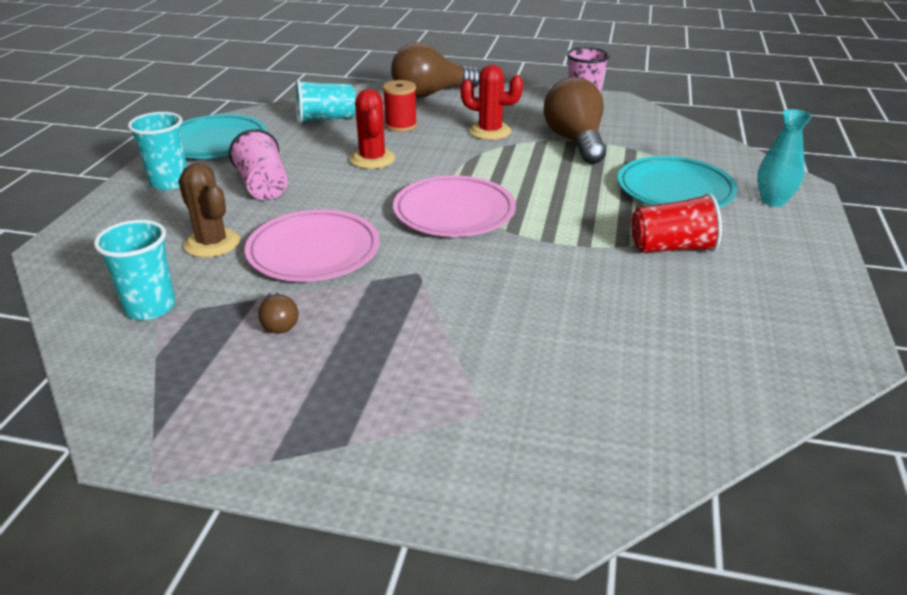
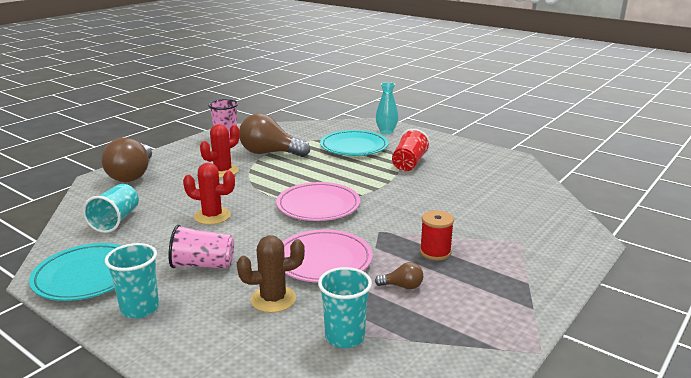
camera: 65 degrees left, 10 degrees down
(401, 125) = (171, 196): red spool -> red spool (435, 252)

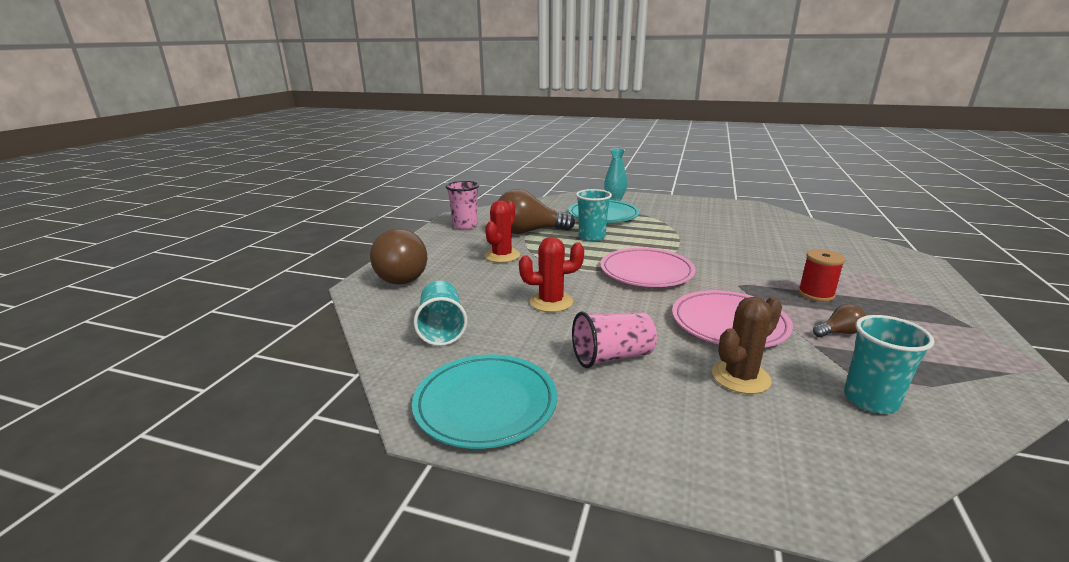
camera: 20 degrees left, 0 degrees up
(140, 309) = (607, 429): turquoise cup -> turquoise cup (592, 237)
(409, 163) = (674, 222): red cup -> none

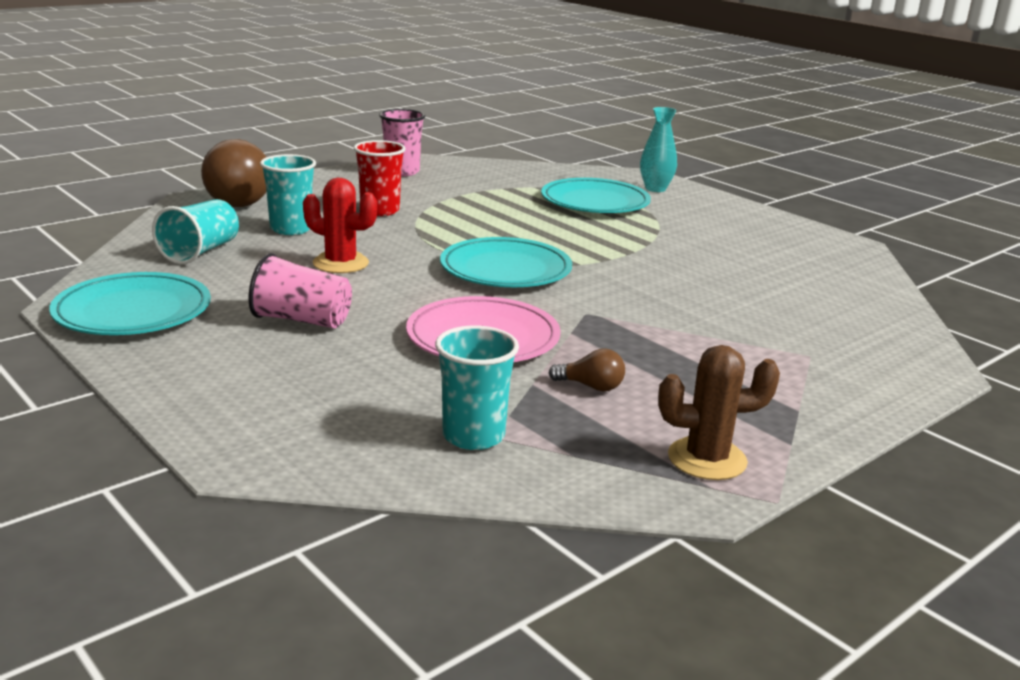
camera: 30 degrees right, 0 degrees up
(502, 256) = (380, 210): red cactus -> red cup
(529, 232) = (460, 196): brown light bulb -> none
(592, 237) = (523, 220): turquoise cup -> turquoise cup (291, 229)
(646, 272) = (505, 270): pink plate -> turquoise plate
(740, 377) = (386, 375): brown cactus -> brown cactus (707, 459)
(816, 294) = (663, 351): red spool -> none

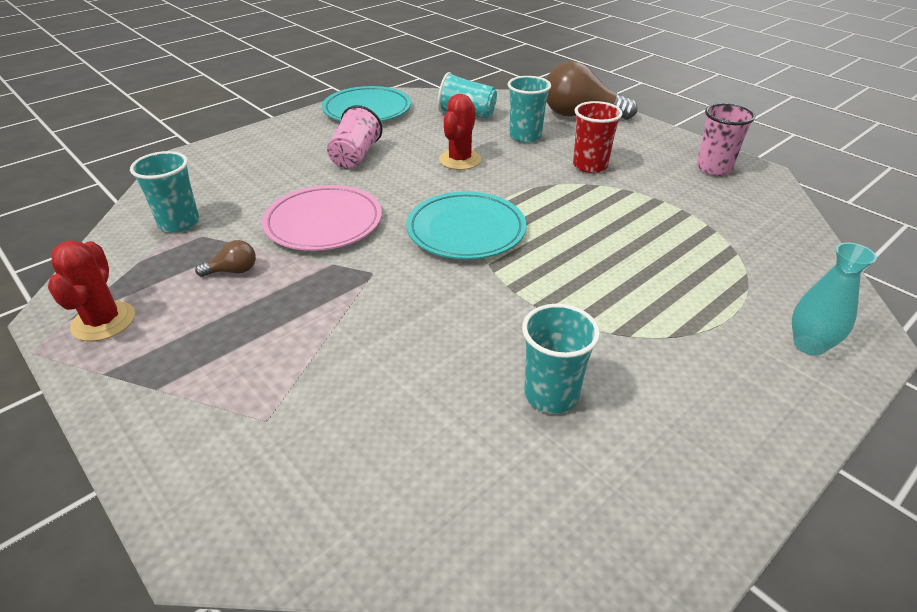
camera: 90 degrees right, 15 degrees up
(591, 386) = (233, 271): brown light bulb -> brown light bulb turned 120 degrees counterclockwise
(595, 202) = (705, 288): turquoise plate -> none
(707, 459) = (103, 321): brown cactus -> red cactus
(733, 258) = (551, 394): none -> turquoise cup

